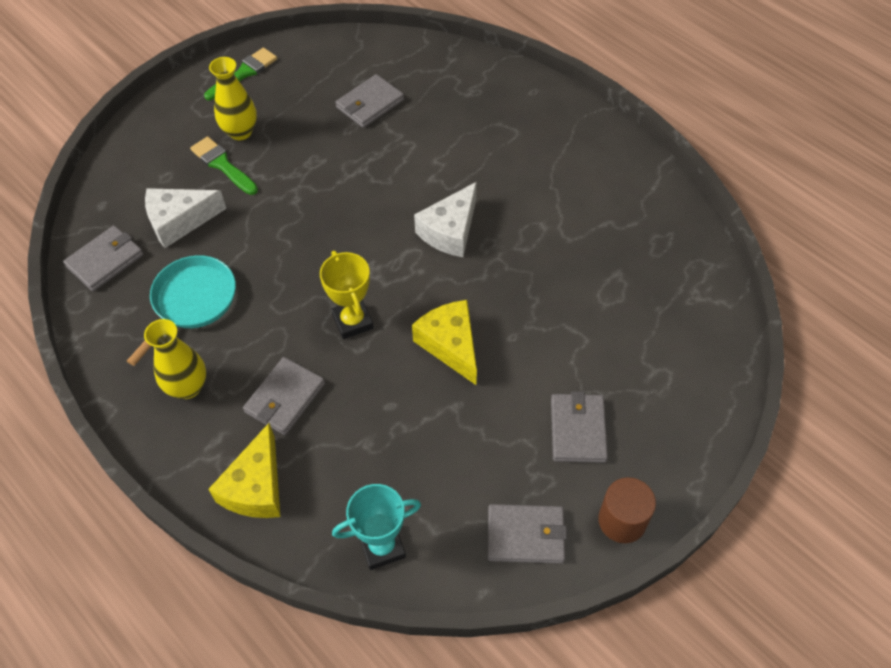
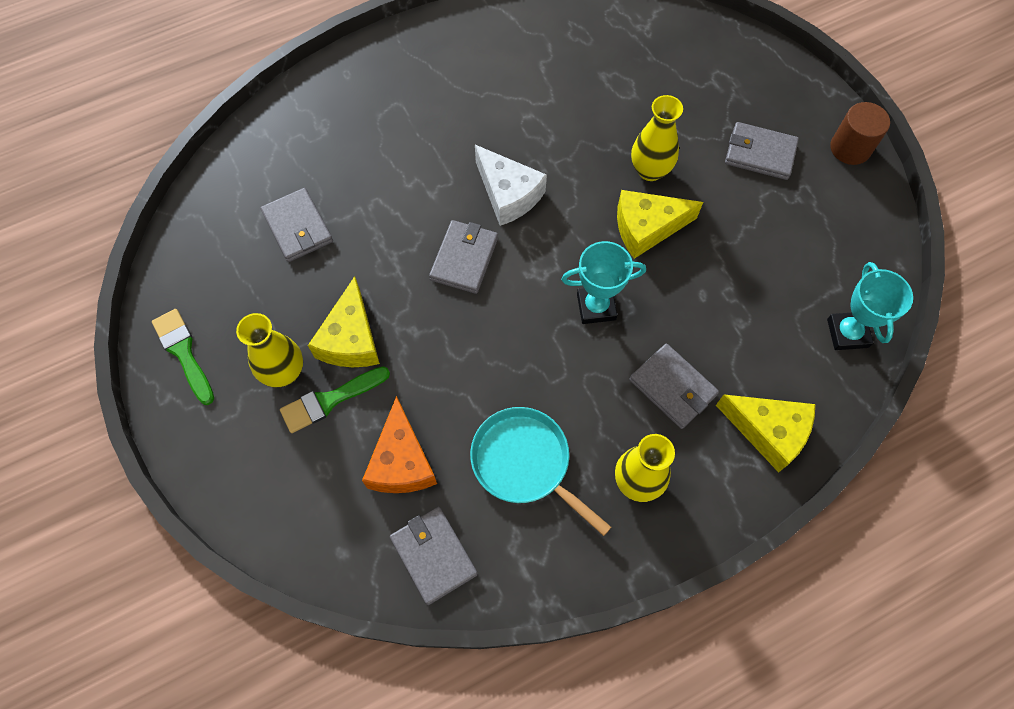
camera: 75 degrees left, 10 degrees up
(179, 221) = (401, 461): white cheese -> orange cheese
(278, 163) = (351, 339): none -> yellow cheese
(353, 321) = (596, 307): yellow trophy -> turquoise trophy
(518, 335) = (650, 170): none -> yellow vase
(526, 535) = (853, 220): grey wallet -> grey wallet (464, 258)

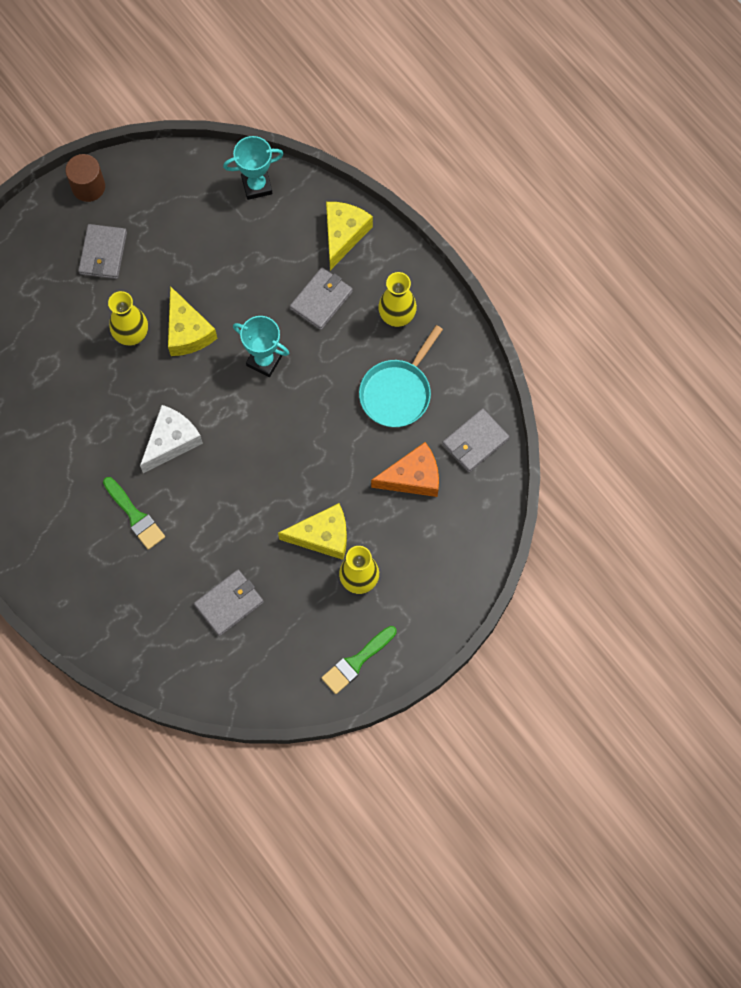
camera: 100 degrees left, 5 degrees up
(330, 400) = (375, 539): green brush -> green brush (135, 515)
(464, 258) = (237, 465): grey wallet -> none
(596, 307) = (264, 360): turquoise trophy -> turquoise trophy turned 45 degrees counterclockwise

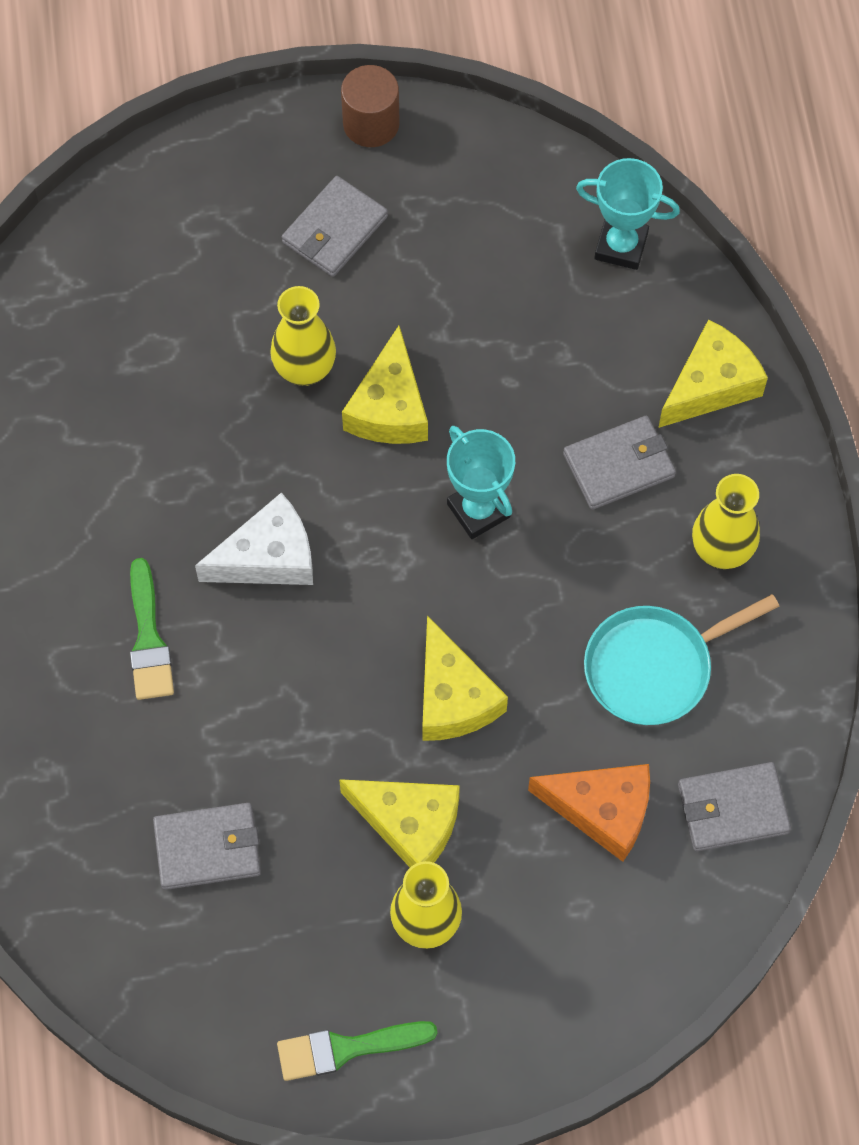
camera: 30 degrees right, 5 degrees down
(307, 461) = (453, 697): none -> yellow cheese

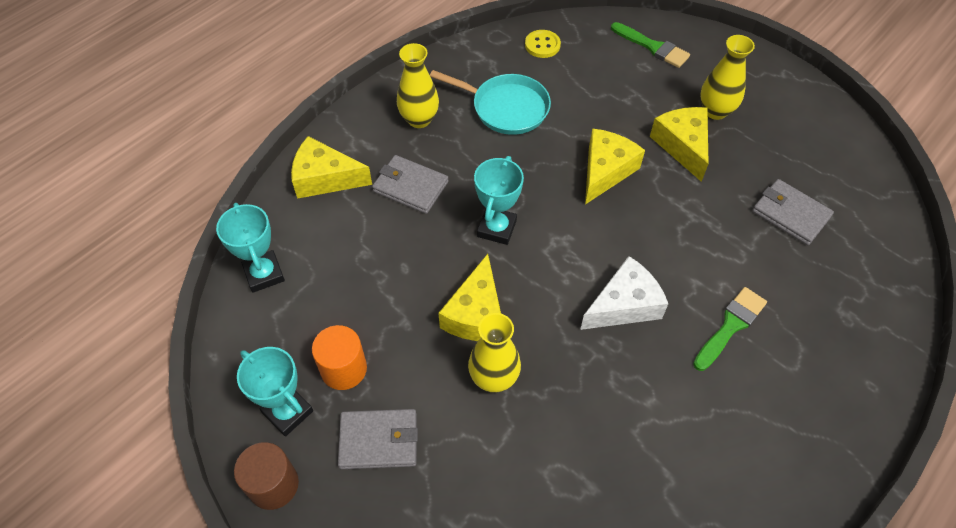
camera: 130 degrees left, 10 degrees down
(268, 557) = (624, 305): white cheese -> white cheese turned 120 degrees clockwise
(347, 1048) = (797, 101): green brush -> green brush (652, 47)
(389, 407) = (476, 314): yellow cheese -> yellow cheese turned 135 degrees clockwise
(434, 175) = (287, 412): none -> turquoise trophy
(437, 248) = (344, 369): none -> orange cylinder
(602, 810) = (594, 85): orange cheese -> none
(732, 809) = (542, 45): grey wallet -> yellow button

